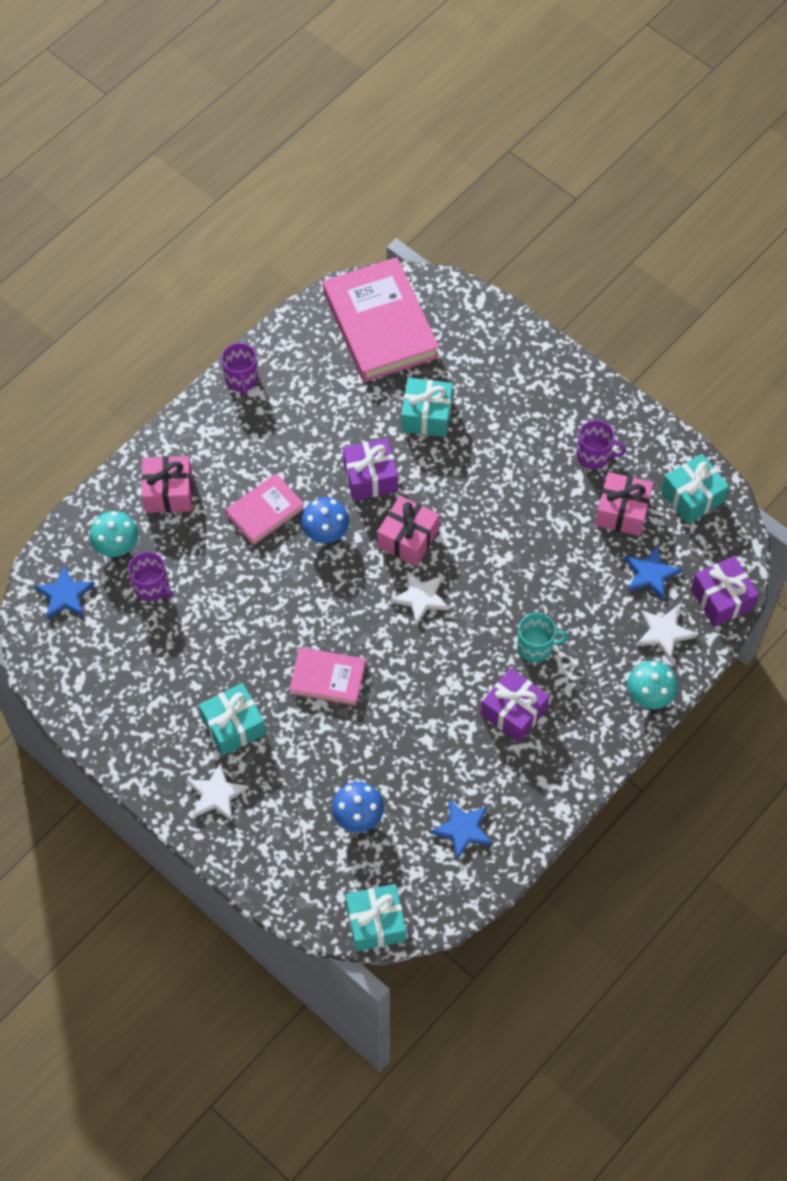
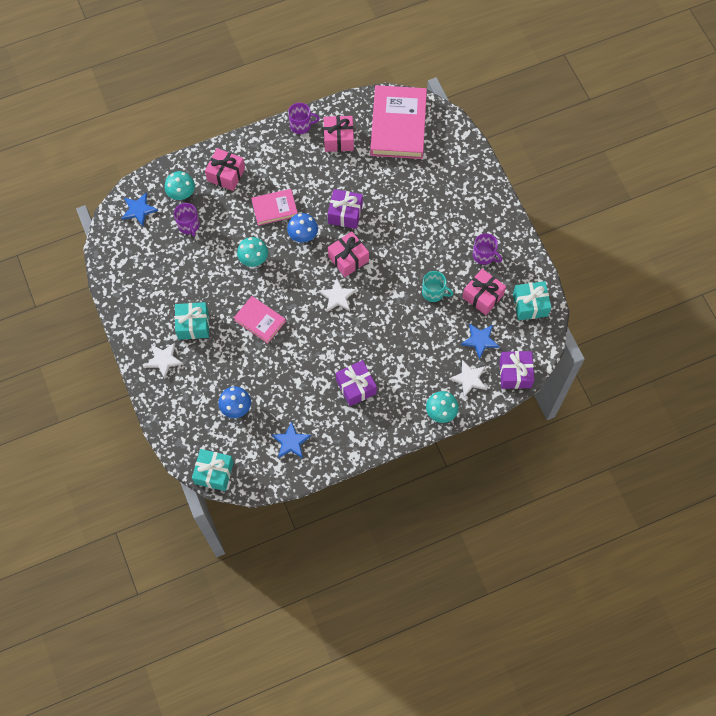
camera: 25 degrees right, 5 degrees up
(241, 379) = (301, 125): purple mug -> purple mug turned 105 degrees counterclockwise
(272, 595) = (253, 259): none -> turquoise mushroom
(305, 377) = (338, 139): none -> pink gift
(426, 416) = (397, 191): turquoise gift -> none
(536, 646) = (389, 354): turquoise mug -> turquoise mug (433, 292)

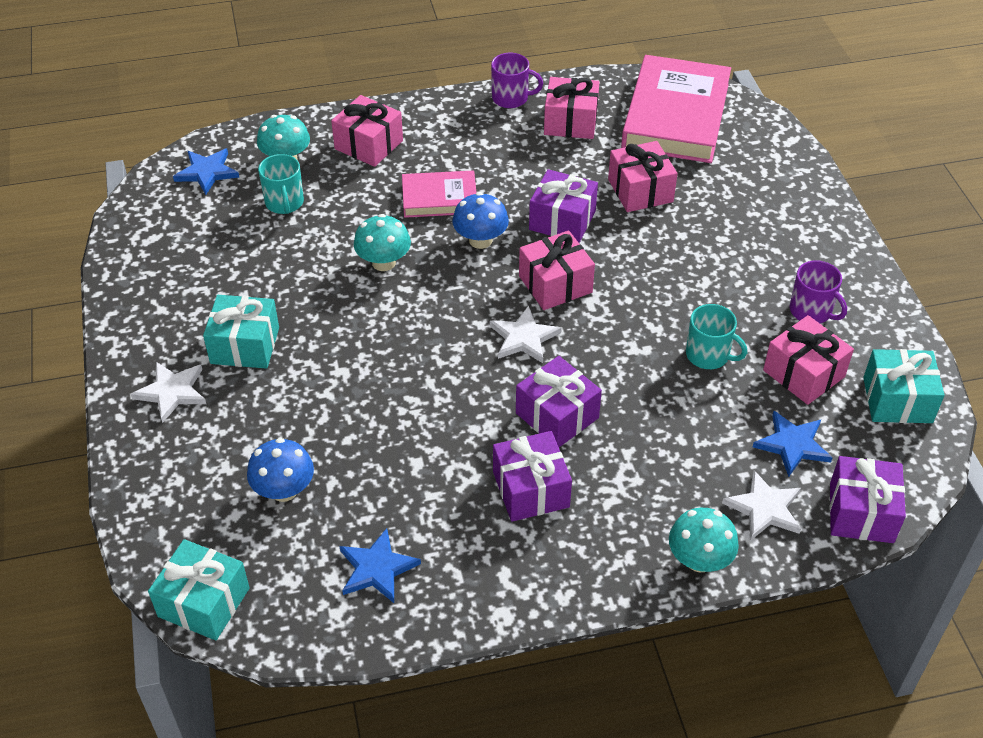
camera: 10 degrees right, 20 degrees down
(189, 225) = (284, 203): purple mug -> turquoise mug
(260, 321) = (369, 355): pink book -> none
(362, 342) = (557, 415): none -> purple gift
(385, 185) = (640, 190): none -> pink gift

